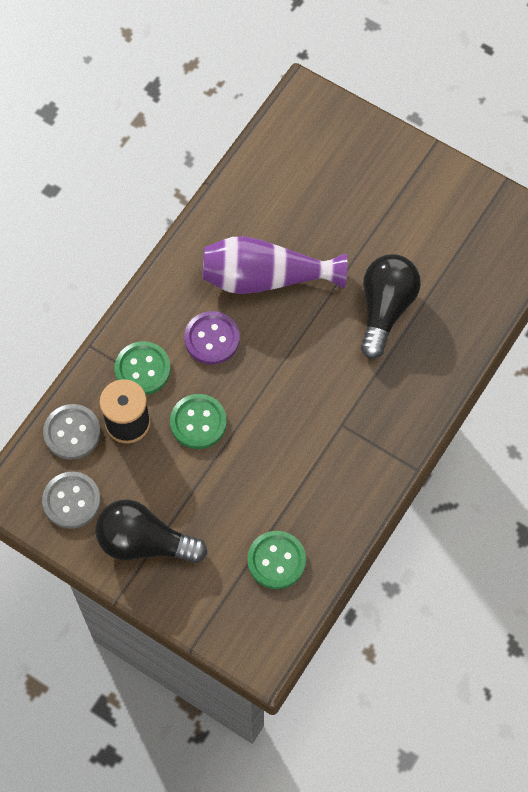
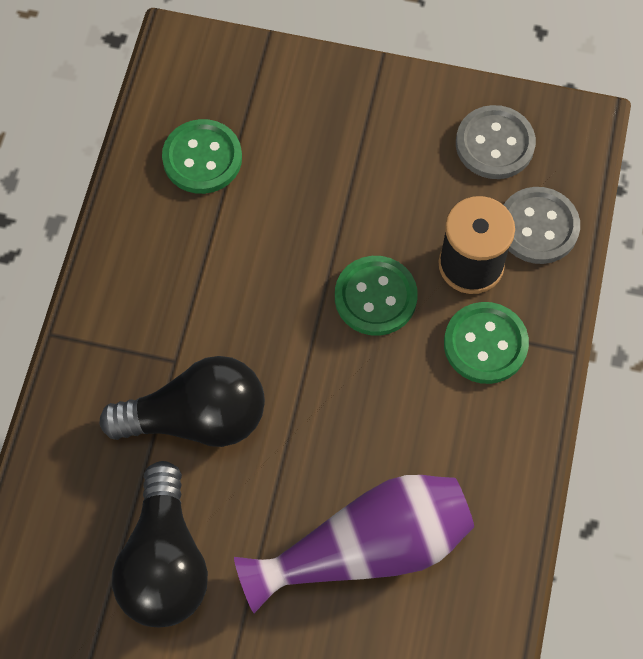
camera: 160 degrees right, 0 degrees up
(144, 542) = (379, 126): black light bulb -> black light bulb (197, 418)
(212, 339) = (407, 422): purple button -> none

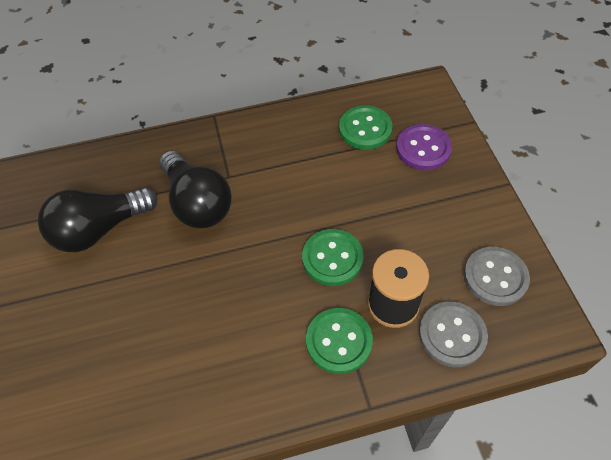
camera: 65 degrees right, 10 degrees down
(277, 111) = (423, 149): none -> purple button
(367, 548) = (152, 335): purple vase -> none

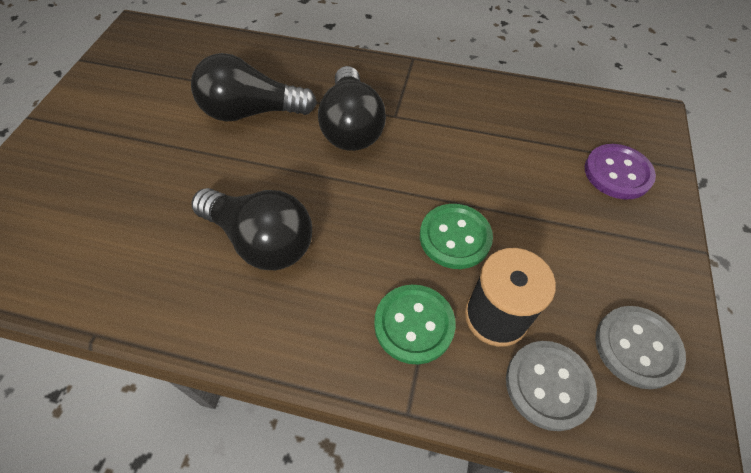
camera: 25 degrees right, 0 degrees up
(182, 337) = (261, 241): none -> black light bulb
(365, 129) = (561, 128): green button -> none

